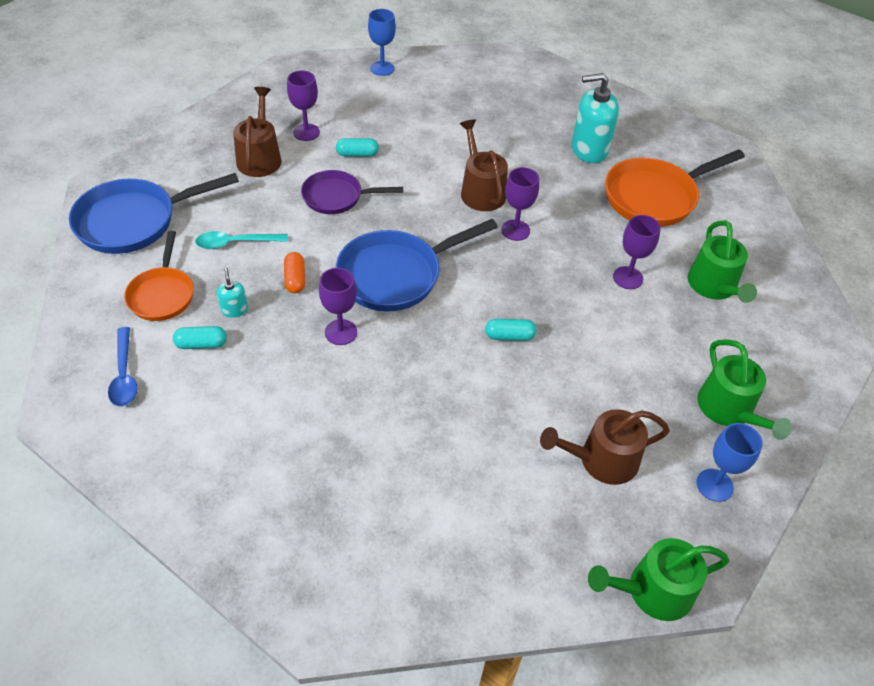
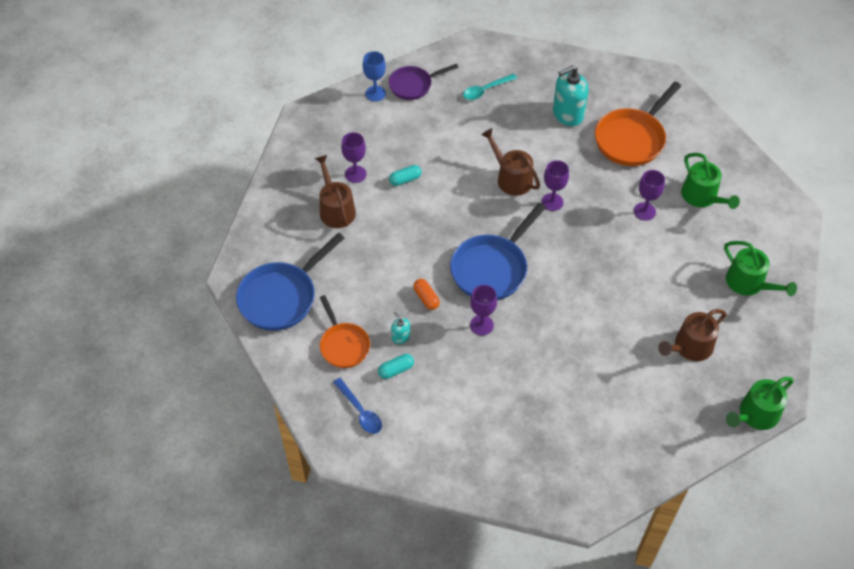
camera: 20 degrees left, 5 degrees up
(235, 243) = (366, 286): turquoise spoon -> turquoise spoon (485, 90)
(337, 197) = (413, 222): purple pan -> purple pan (413, 85)
(509, 336) = (591, 285): turquoise capsule -> none
(714, 485) = (761, 336): blue goblet -> none

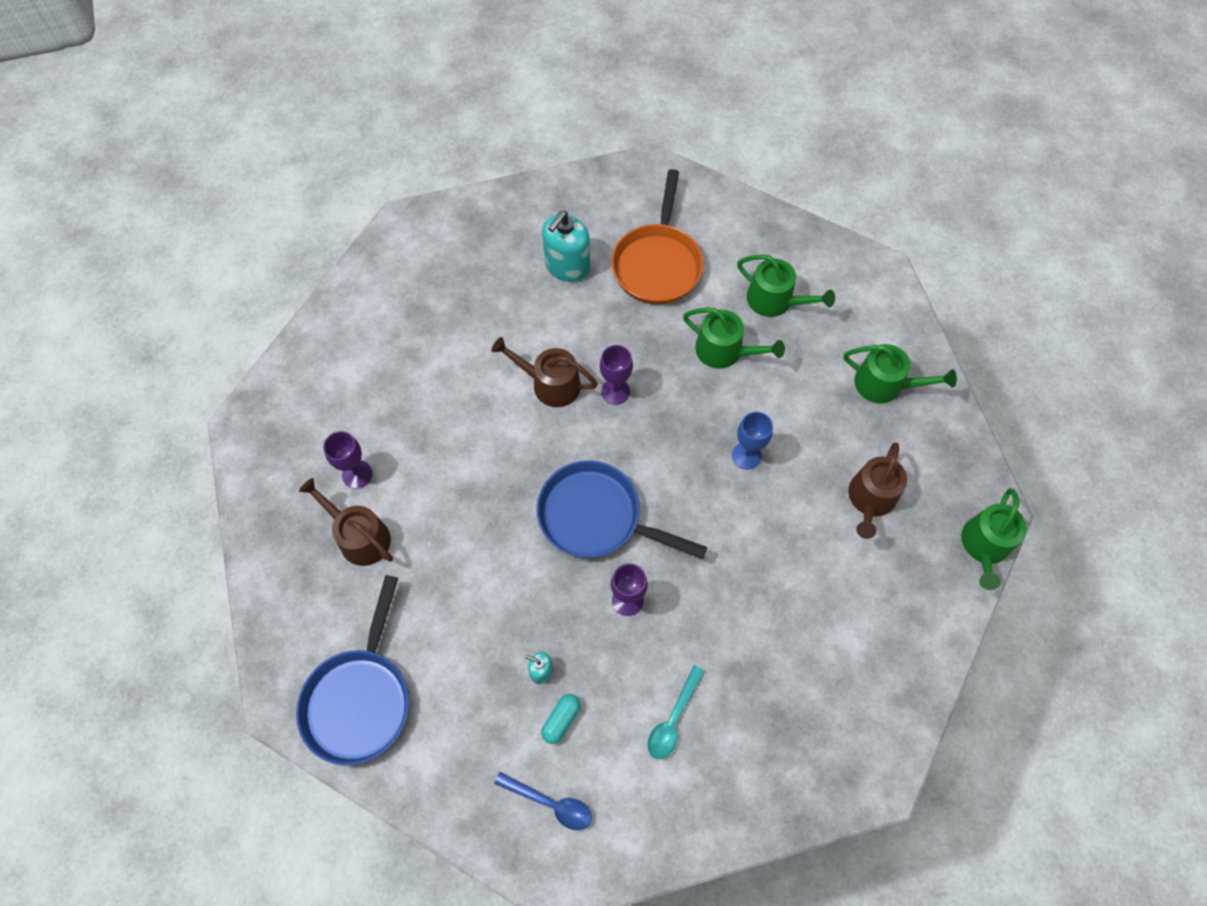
camera: 30 degrees left, 10 degrees up
(343, 345) = (477, 722): orange pan -> none
(375, 93) = (319, 349): blue goblet -> blue goblet (746, 455)
(405, 179) = (423, 450): turquoise capsule -> none
(413, 85) = (360, 315): purple pan -> none
(426, 298) = (541, 600): orange capsule -> none
(485, 90) = (453, 280): turquoise spoon -> turquoise spoon (673, 719)
(492, 268) = (596, 517): blue pan -> blue pan turned 105 degrees clockwise
(644, 211) = (724, 351): purple goblet -> green watering can

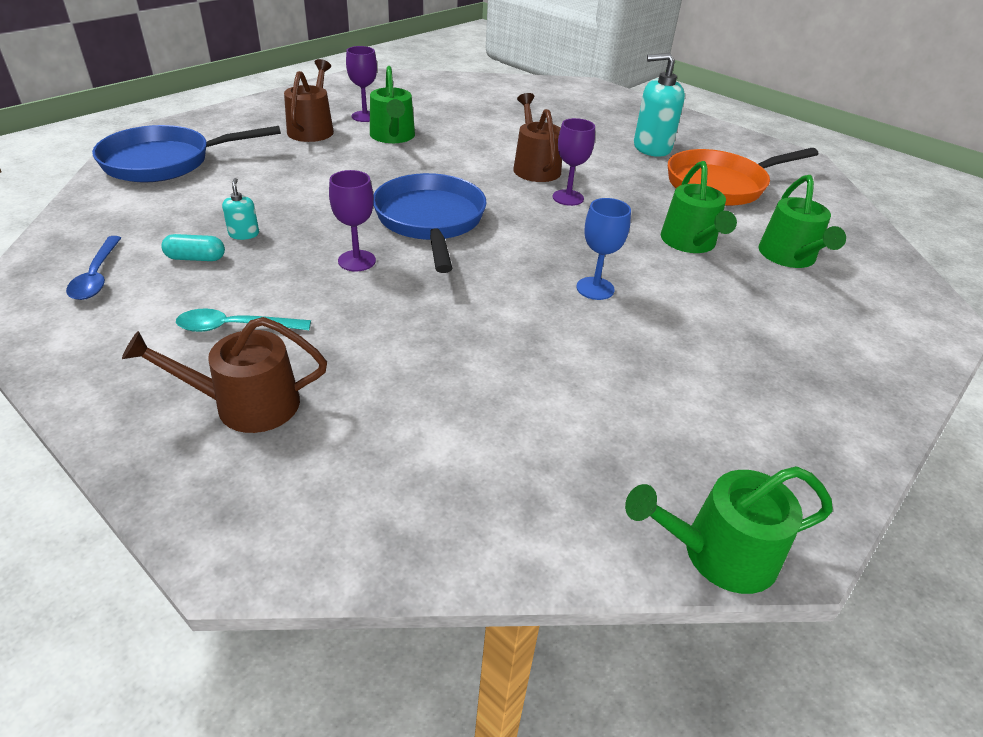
camera: 55 degrees right, 25 degrees down
(870, 499) = (653, 401): brown watering can -> brown watering can (246, 404)
(885, 384) = (815, 365): green watering can -> green watering can (393, 136)

